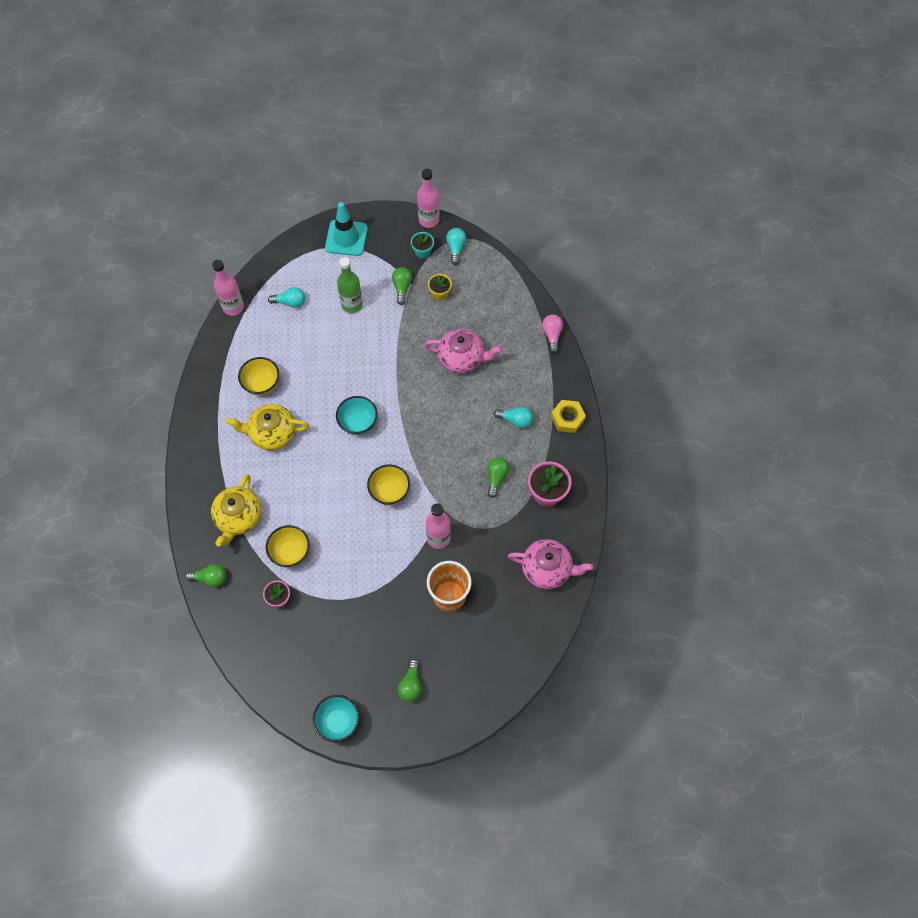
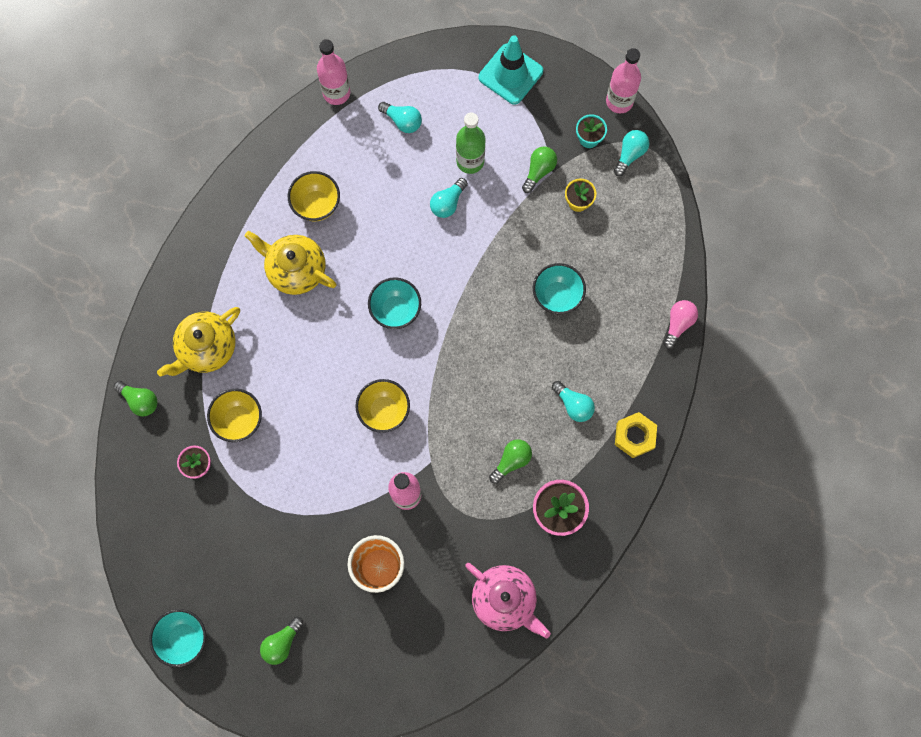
camera: 30 degrees right, 10 degrees up
(352, 338) = (448, 203): none -> turquoise light bulb
(462, 358) = (557, 296): pink teapot -> turquoise bowl

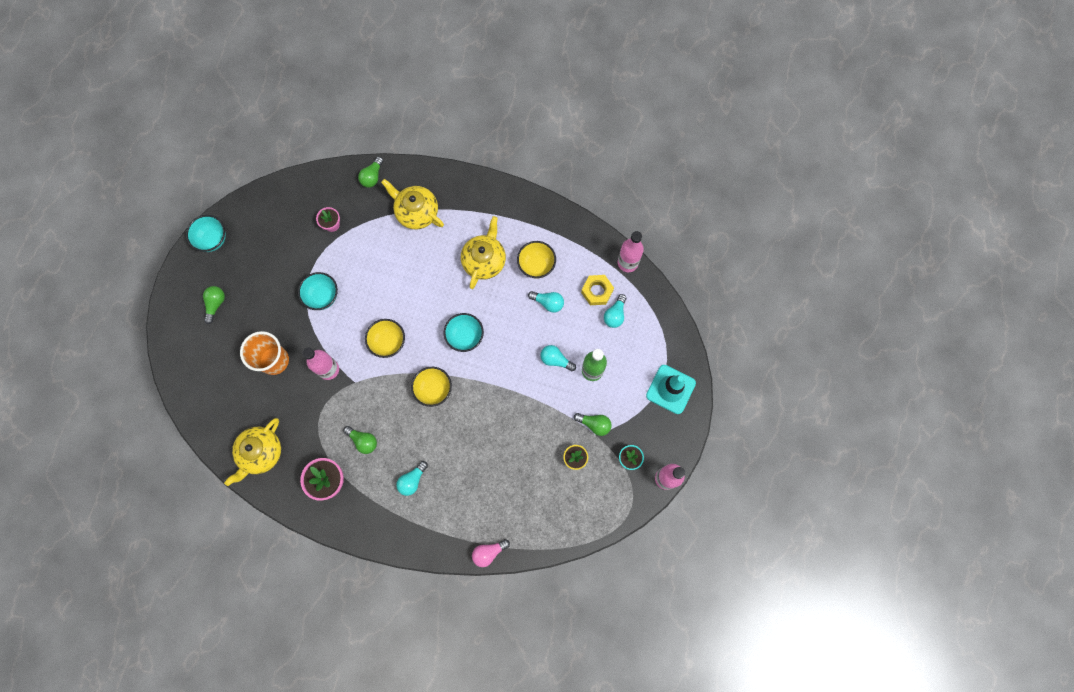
camera: 80 degrees right, 0 degrees up
(239, 420) = (367, 244): yellow bowl -> yellow bowl (433, 390)
(282, 643) = (215, 304): green light bulb -> green light bulb turned 75 degrees clockwise
(505, 600) = (260, 453): pink teapot -> yellow teapot
(557, 296) = (495, 454): turquoise bowl -> turquoise bowl (322, 296)
(630, 154) = (622, 494): turquoise light bulb -> turquoise light bulb (548, 303)
(634, 436) = (394, 531): yellow nut -> yellow nut (597, 291)
(678, 324) = (488, 552): pink light bulb -> pink light bulb turned 135 degrees clockwise

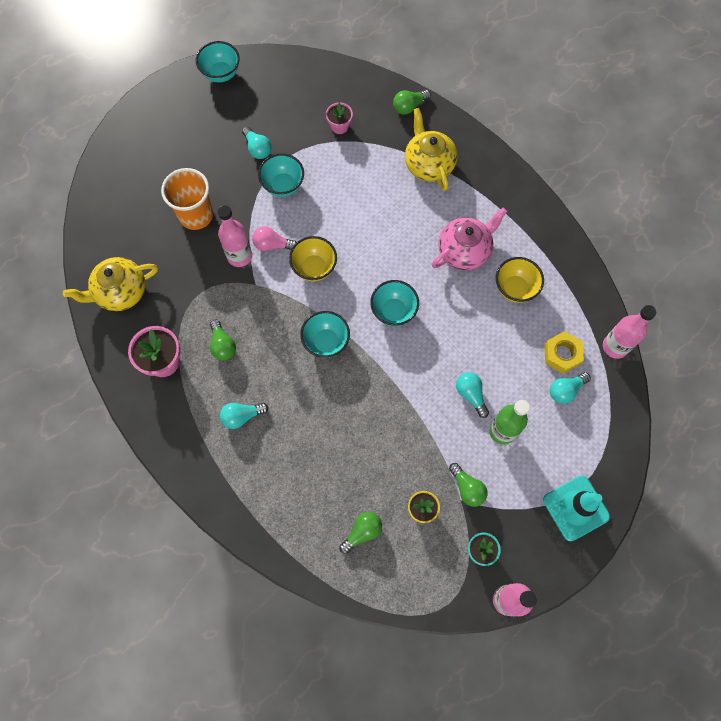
camera: 35 degrees right, 5 degrees down
(215, 304) = (181, 131): green light bulb -> green light bulb (362, 532)
(433, 390) = (326, 342): yellow bowl -> turquoise bowl
(484, 260) = (464, 250): yellow teapot -> pink teapot
(488, 552) = (265, 543): pink light bulb -> pink light bulb (272, 245)
(548, 303) = (502, 333): turquoise light bulb -> turquoise light bulb (257, 148)

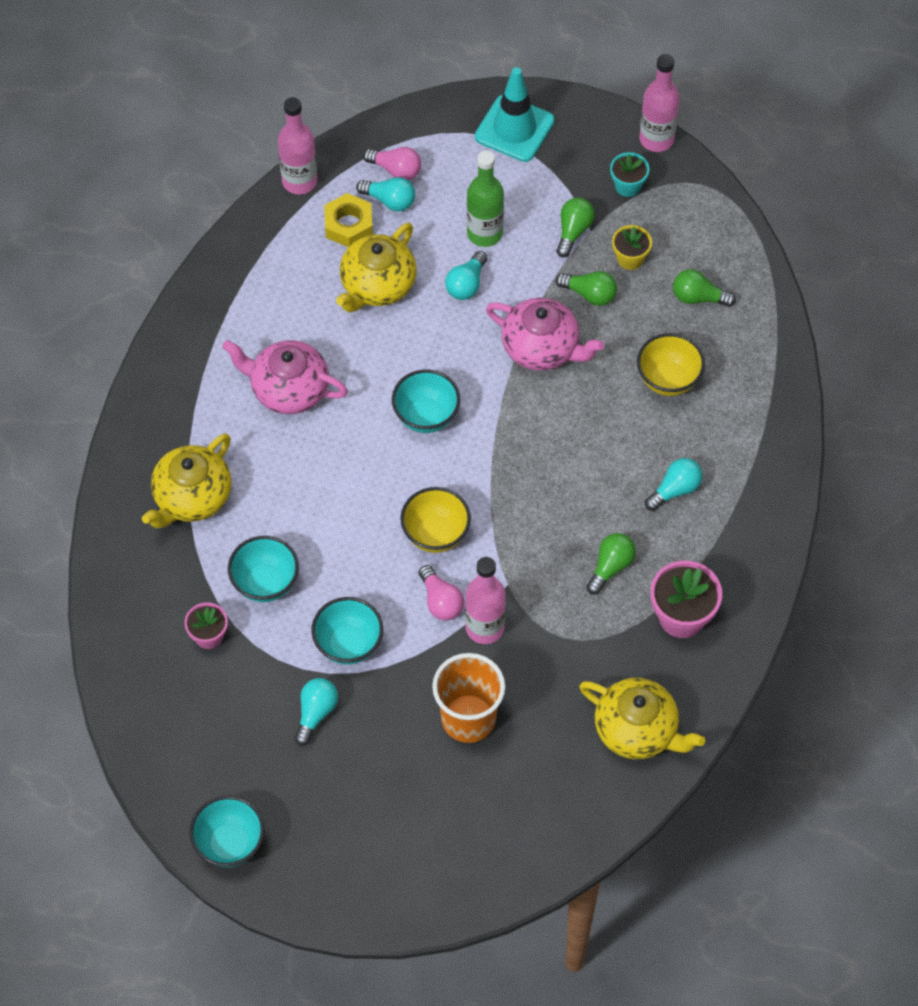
camera: 125 degrees left, 10 degrees down
(242, 416) = (675, 490): turquoise light bulb -> turquoise light bulb turned 75 degrees counterclockwise
(326, 342) = (519, 462): turquoise bowl -> turquoise bowl (265, 583)
(393, 407) = (542, 348): none -> pink teapot
(409, 106) = (117, 572): green light bulb -> green light bulb (590, 294)
(505, 342) = (377, 285): none -> yellow teapot
(515, 288) = (300, 311): yellow bowl -> yellow bowl (668, 380)
(588, 409) = (396, 170): none -> pink light bulb

